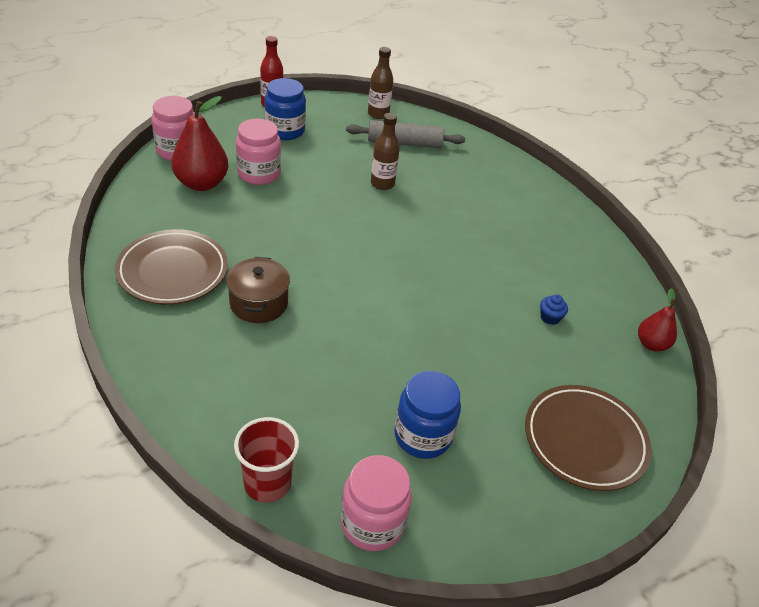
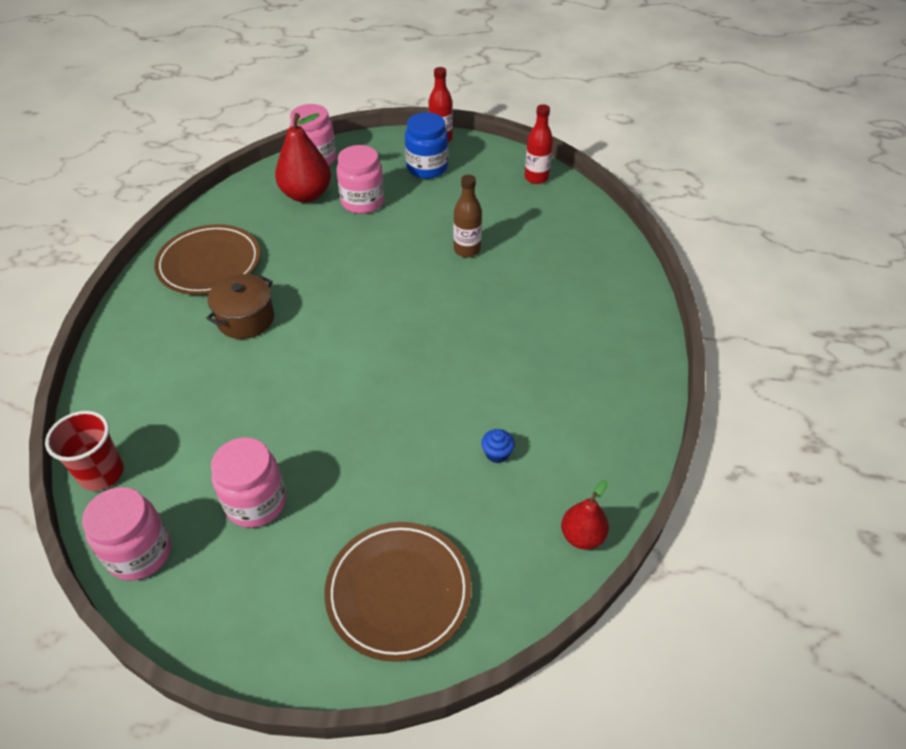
camera: 40 degrees right, 5 degrees up
(378, 114) = (536, 178): brown bottle -> red bottle
(404, 143) = (533, 216): grey rolling pin -> none
(422, 436) = (256, 502): blue jar -> pink jar

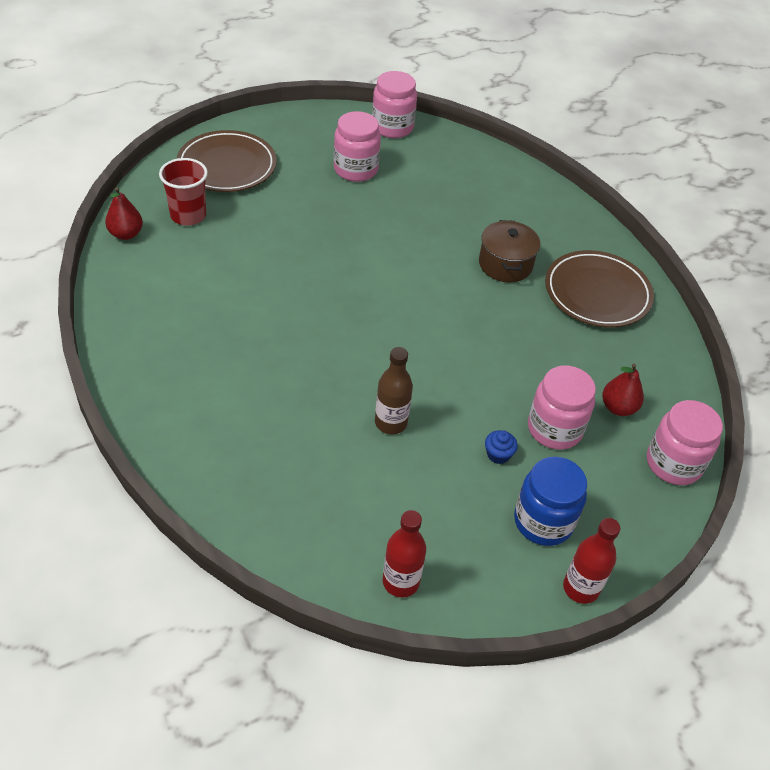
camera: 140 degrees right, 0 degrees up
(101, 473) = (464, 146): red cup -> red cup (188, 215)
(306, 195) = (618, 408): red pear -> red pear, size x0.58
(497, 453) = (220, 257): blue cupcake -> blue cupcake (498, 454)

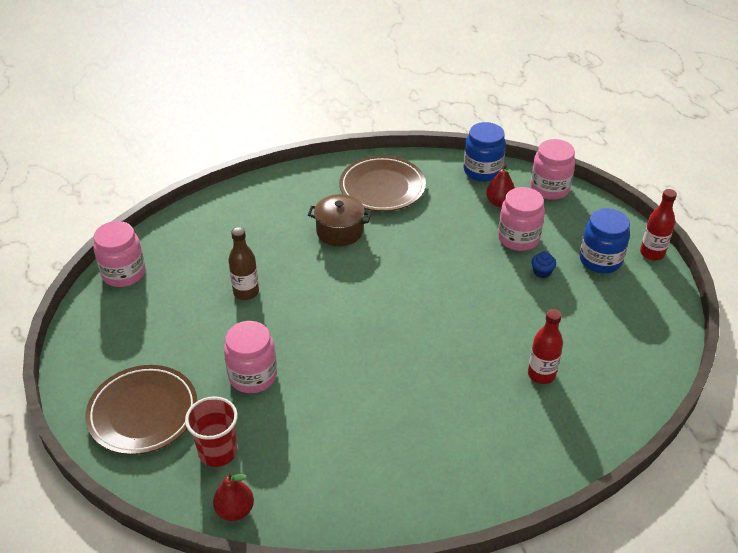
camera: 75 degrees left, 5 degrees down
(355, 169) = (182, 309): pink jar -> pink jar (253, 376)
(391, 423) = (510, 327): brown bottle -> brown bottle (246, 292)
(401, 582) = (656, 342): red bottle -> red bottle (541, 374)
(676, 388) = (482, 171): none -> blue jar

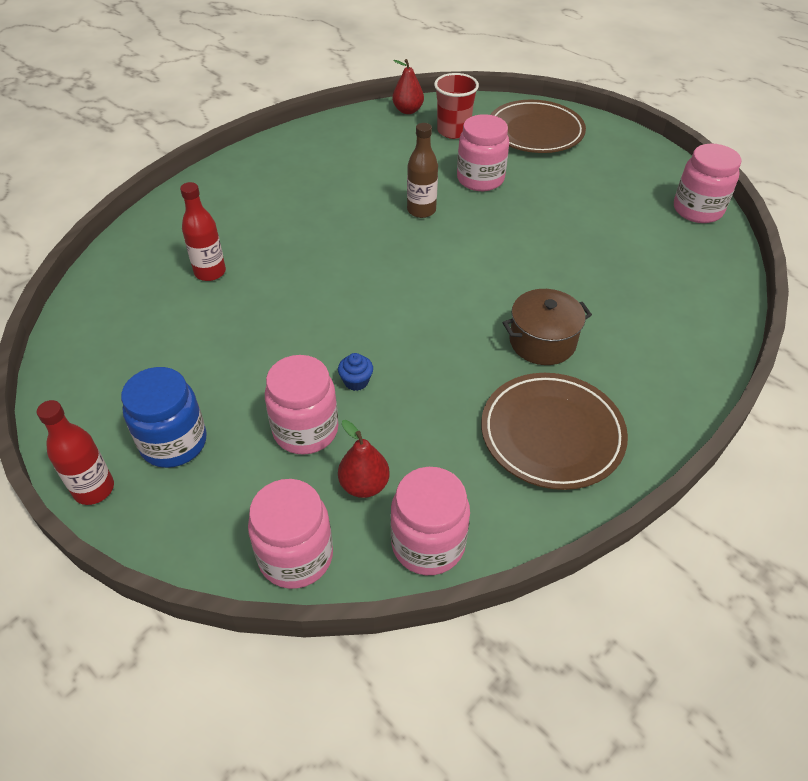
camera: 150 degrees right, 5 degrees up
(246, 292) = (565, 237): brown bottle -> brown bottle (421, 210)
(482, 171) = (428, 544): blue jar -> pink jar
(542, 272) = (251, 390): blue cupcake -> blue cupcake (356, 381)

